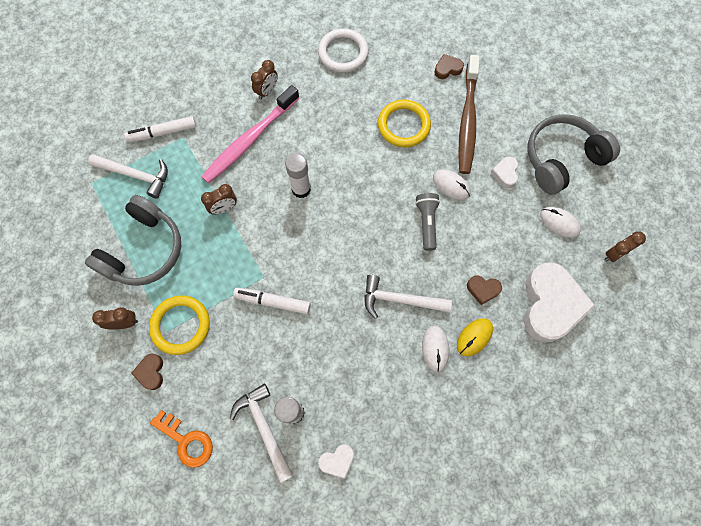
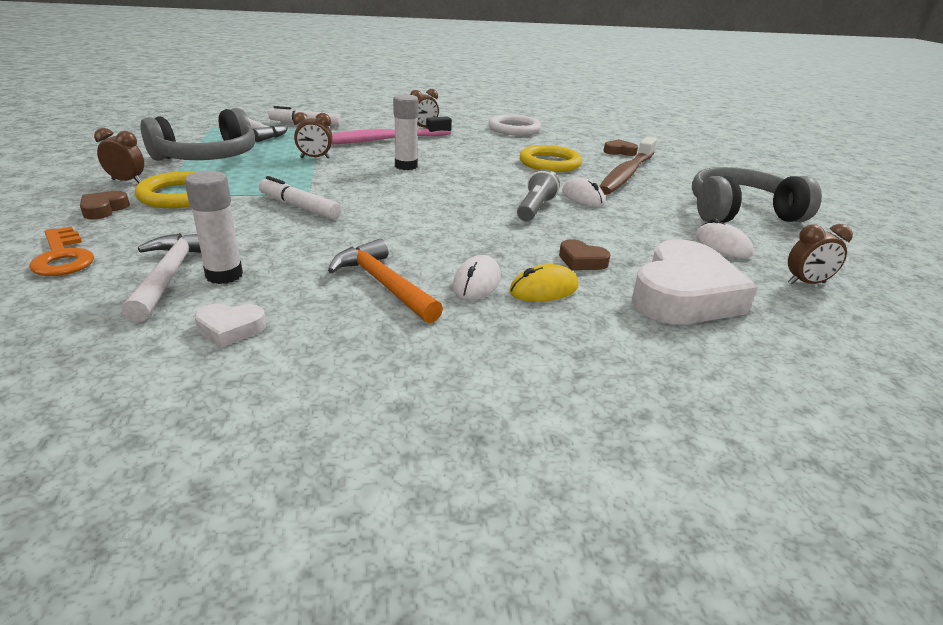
camera: 20 degrees right, 40 degrees down
(386, 376) = (384, 284): none -> orange hammer
(400, 300) = (458, 241): white hammer -> none
(505, 173) = (658, 205): white heart -> none

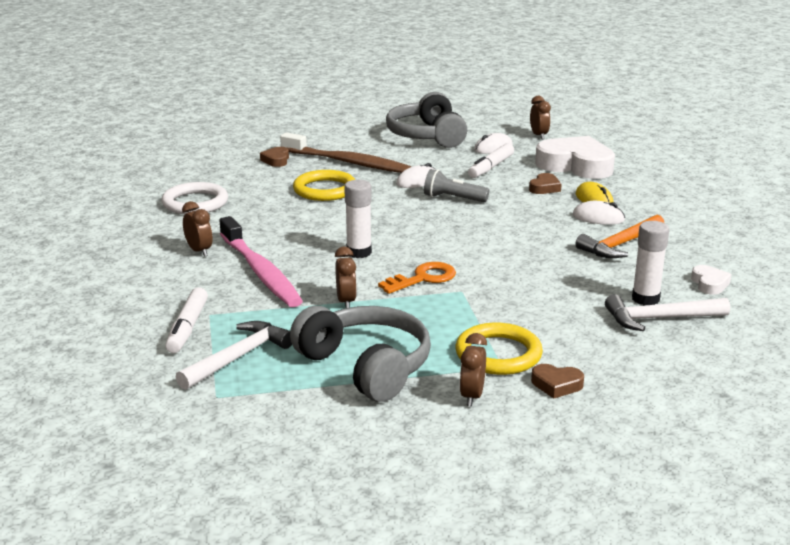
camera: 90 degrees left, 5 degrees down
(63, 257) = (662, 371): orange key -> orange key (423, 278)
(299, 207) = (498, 290): white marker -> white marker (491, 167)

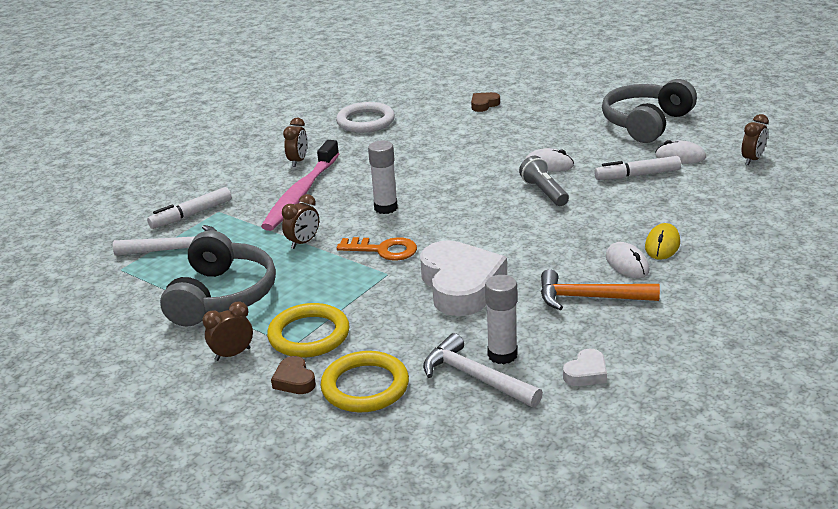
camera: 50 degrees right, 5 degrees up
(325, 190) = (467, 144): yellow ring -> yellow ring (365, 386)
(348, 162) = (531, 126): brown toothbrush -> none
(544, 188) = (642, 214): brown heart -> none
(575, 165) = (721, 204): white heart -> white heart (461, 285)

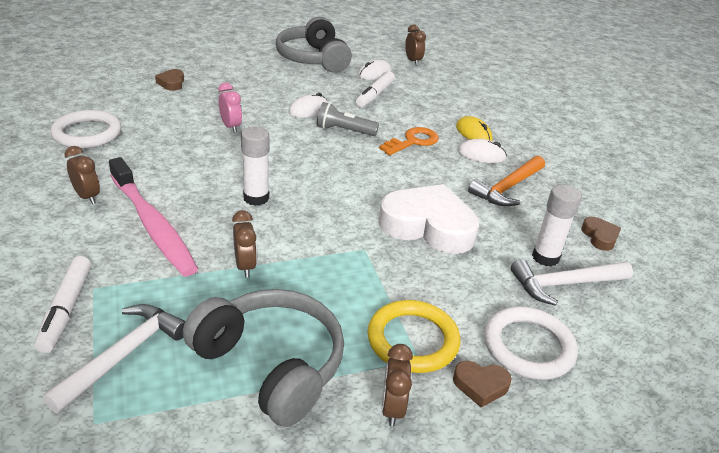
camera: 60 degrees left, 5 degrees up
(365, 386) = (528, 346): yellow ring -> white ring
(383, 250) = (324, 232): orange key -> orange key (413, 141)
(463, 153) = (231, 127): none -> pink clock
(586, 373) = (600, 237): white heart -> brown heart

